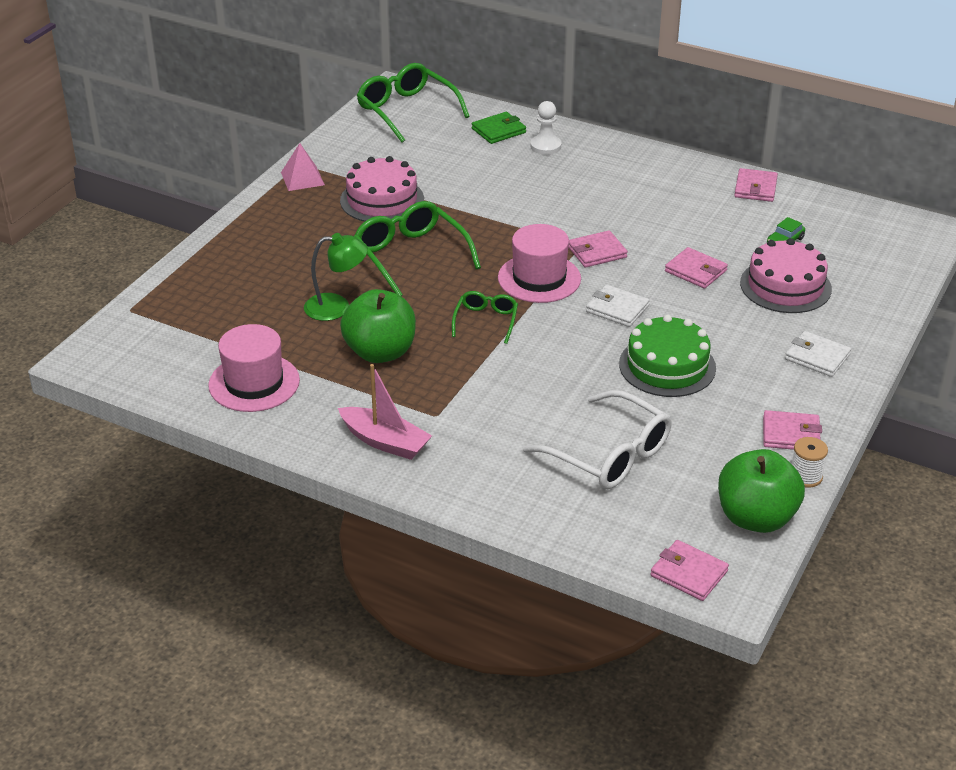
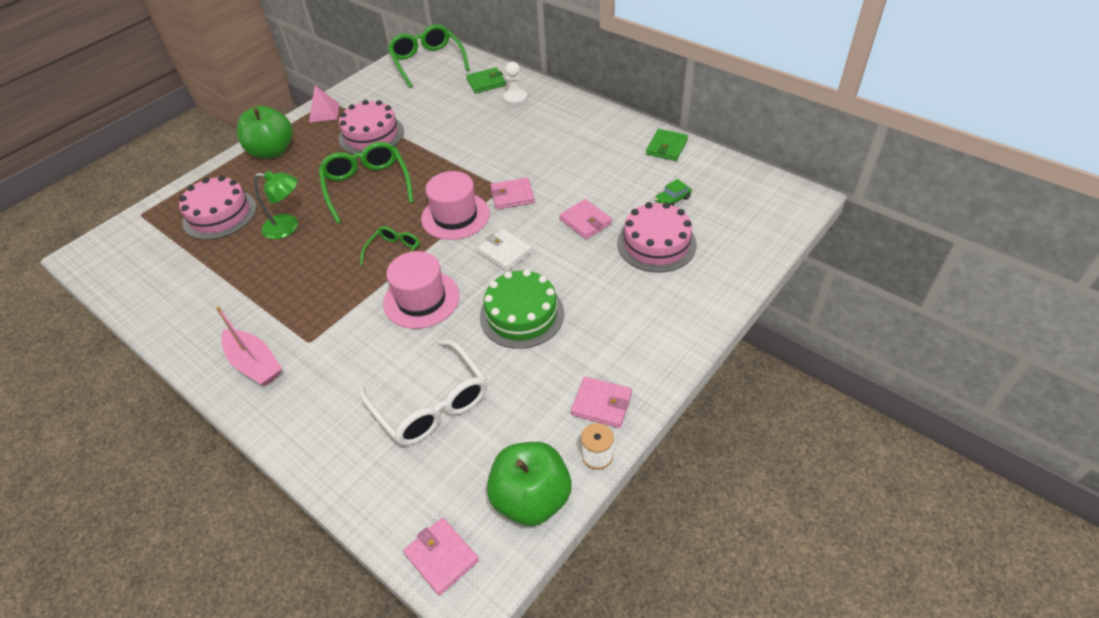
camera: 15 degrees right, 10 degrees up
(238, 301) = (220, 214): none -> pink cake
(254, 383) = (188, 292): pink hat -> pink hat (421, 299)
(380, 352) = (298, 273): green apple -> green apple (272, 151)
(755, 188) = (666, 147): pink wallet -> green wallet
(817, 357) = (657, 321): white wallet -> none

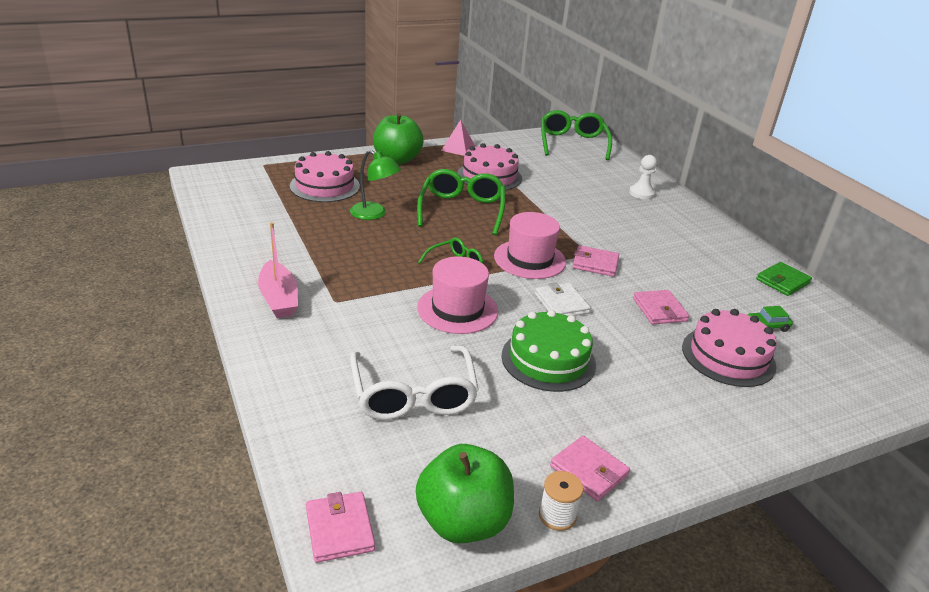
camera: 20 degrees right, 15 degrees down
(486, 82) = (619, 173): green wallet -> none

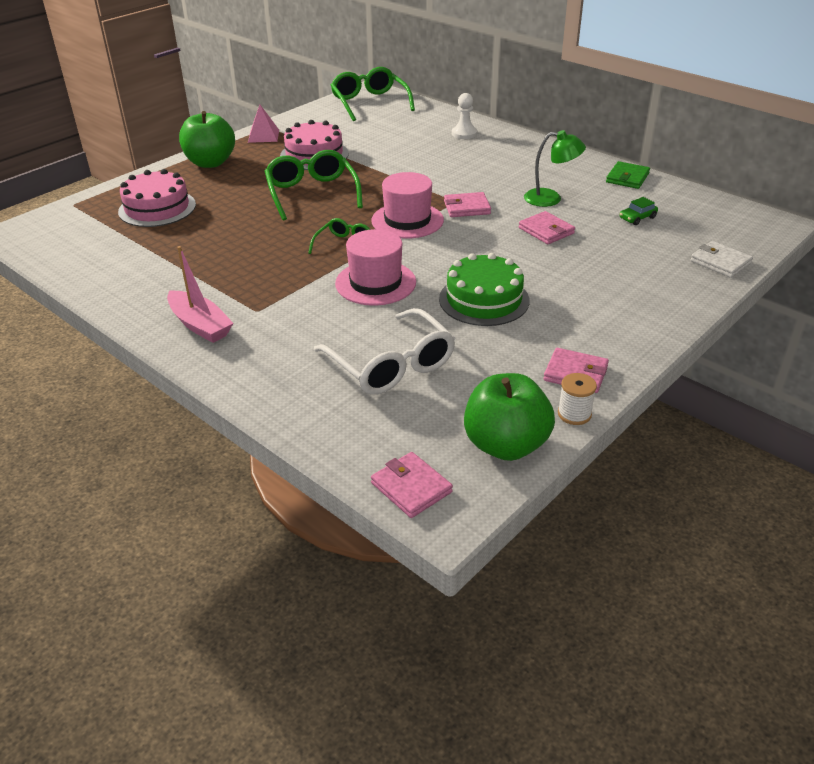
camera: 20 degrees left, 5 degrees up
(374, 214) = (230, 221): green lamp -> green lamp (550, 199)
(561, 303) = (462, 250): white wallet -> white wallet (720, 262)
(728, 356) = (623, 251): pink cake -> none

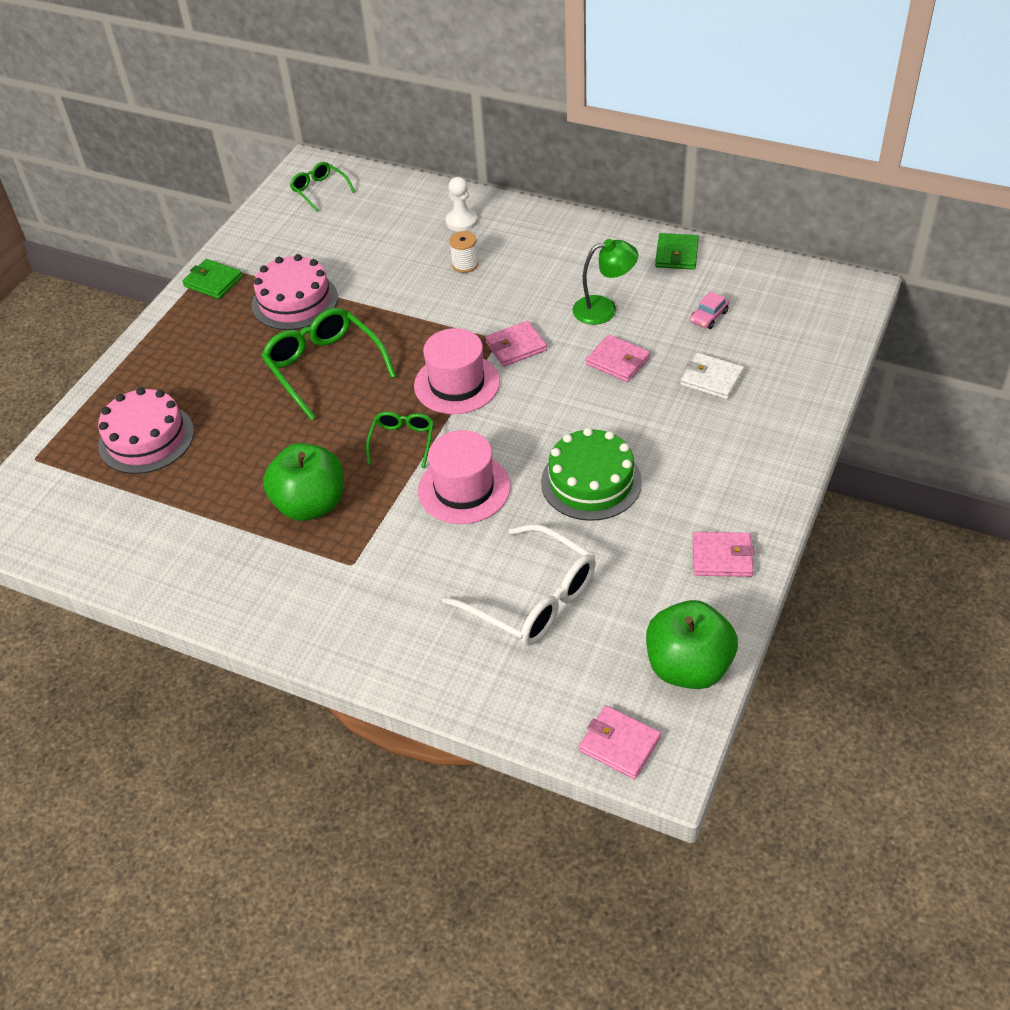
camera: 15 degrees left, 10 degrees up
(200, 325) = (298, 602): pink boat -> none
(210, 163) = (170, 345): green apple -> green apple (310, 504)
(263, 136) = (213, 282): pink pyramid -> green wallet
(369, 103) = (319, 190): green glasses -> green glasses, size x0.56
(574, 414) = (739, 609): white spool -> white spool (465, 264)
(637, 218) = (709, 317): green car -> pink car
(720, 262) = (815, 363): white wallet -> white wallet (711, 379)

